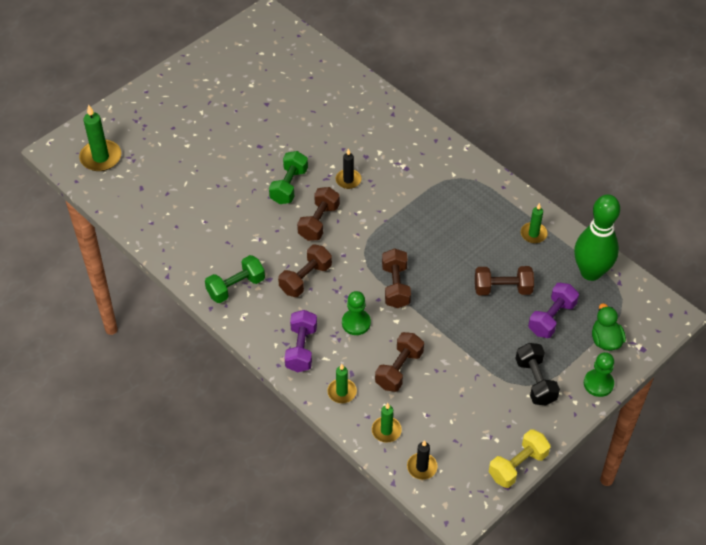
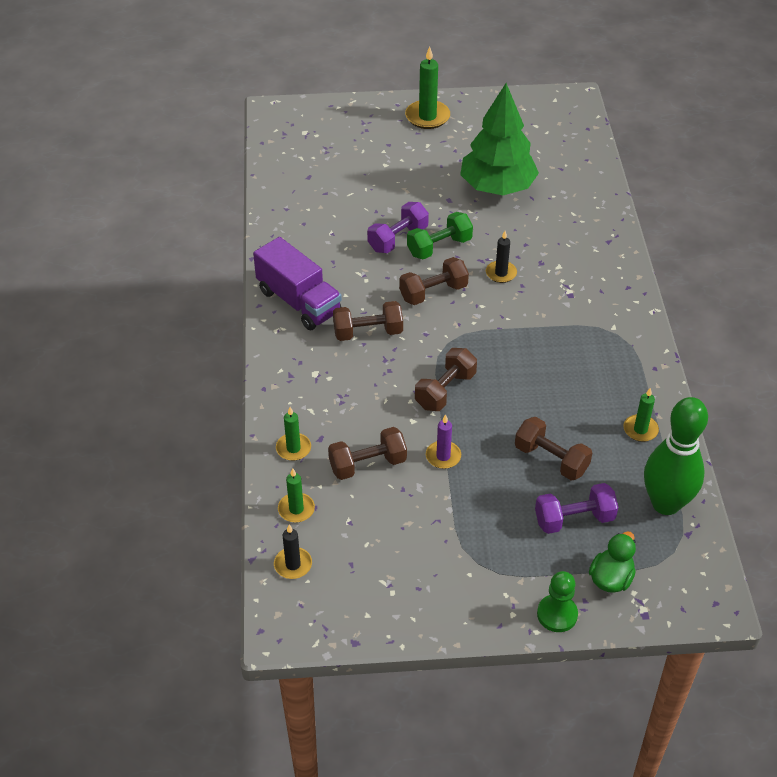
camera: 40 degrees right, 5 degrees down
(101, 157) = (302, 135): green candle -> green candle (427, 117)
(236, 287) = (299, 302): green dumbbell -> purple truck
(283, 117) = (497, 187): none -> green tree
(301, 349) = (298, 388): purple dumbbell -> purple dumbbell (398, 239)
(356, 323) = (372, 398): green pawn -> none
(438, 331) = (443, 456): none -> purple candle
(518, 465) = (386, 631): yellow dumbbell -> none
(535, 381) = (491, 566): black dumbbell -> none

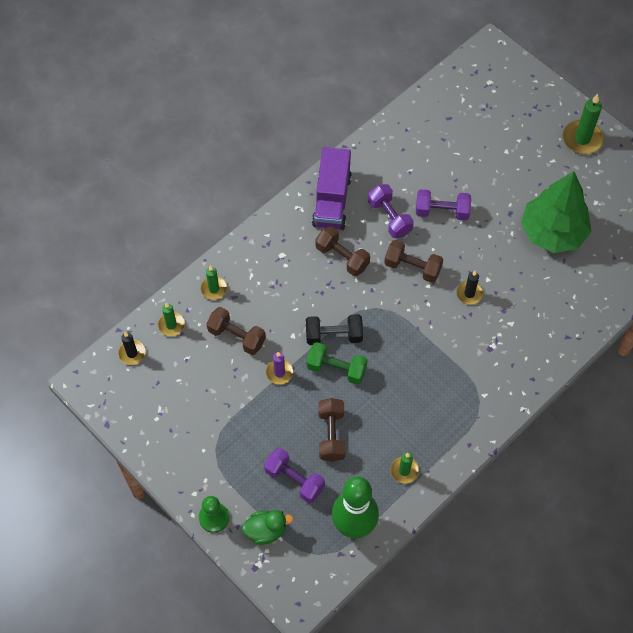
camera: 50 degrees right, 15 degrees up
(364, 275) = (389, 218): none -> purple dumbbell
(439, 247) = (458, 240): green dumbbell -> green dumbbell (336, 369)
(445, 390) = (334, 335): brown dumbbell -> black dumbbell

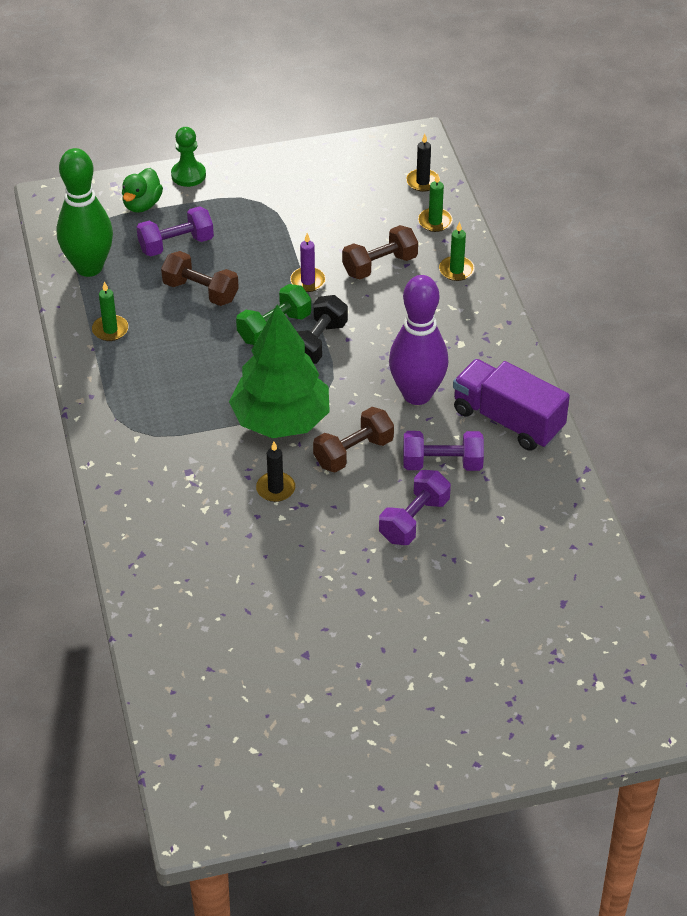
camera: 120 degrees right, 15 degrees down
(342, 257) = (417, 394): brown dumbbell -> purple bowling pin
(552, 232) = (297, 621): green tree -> green tree (281, 420)
(582, 139) = (423, 743): green candle -> none

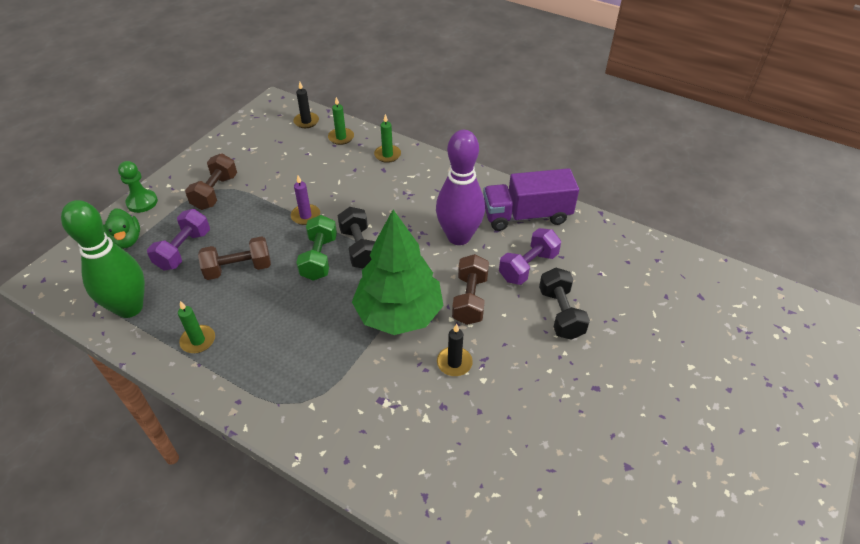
camera: 45 degrees left, 0 degrees up
(380, 265) = (339, 179): brown dumbbell -> brown dumbbell (215, 192)
(414, 520) = (560, 313): purple dumbbell -> black dumbbell

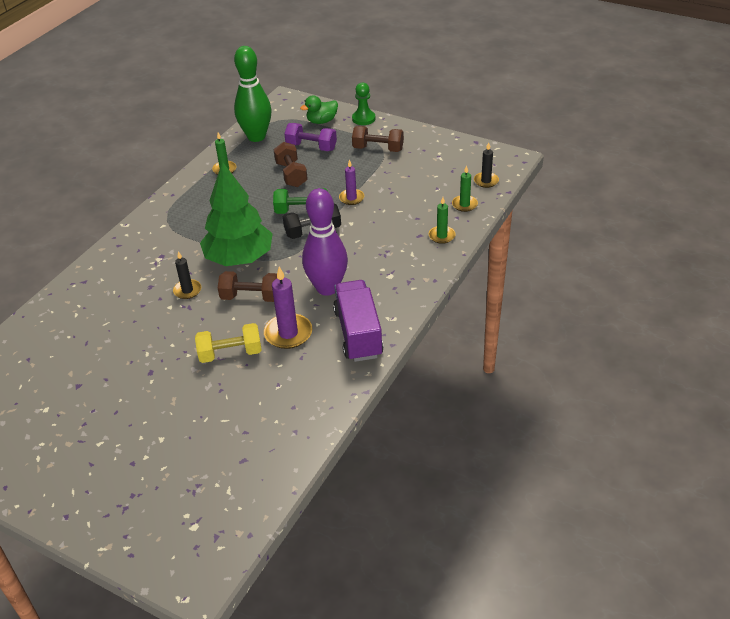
camera: 90 degrees right, 5 degrees down
(528, 266) = (288, 333): purple dumbbell -> purple candle
(560, 313) = (230, 353): black dumbbell -> yellow dumbbell

